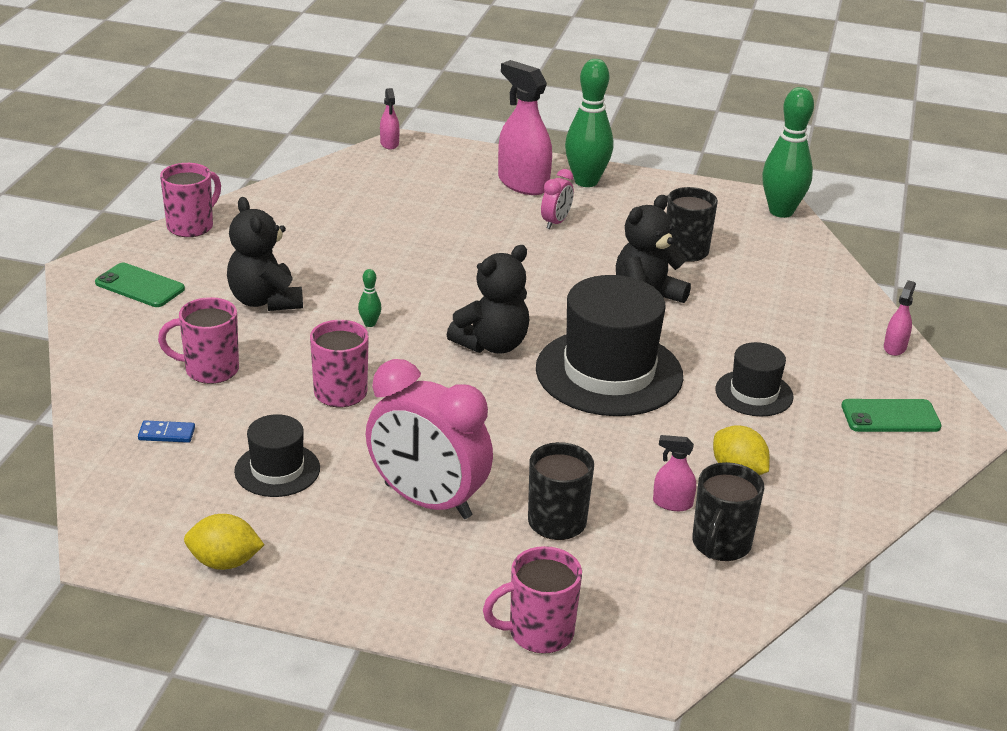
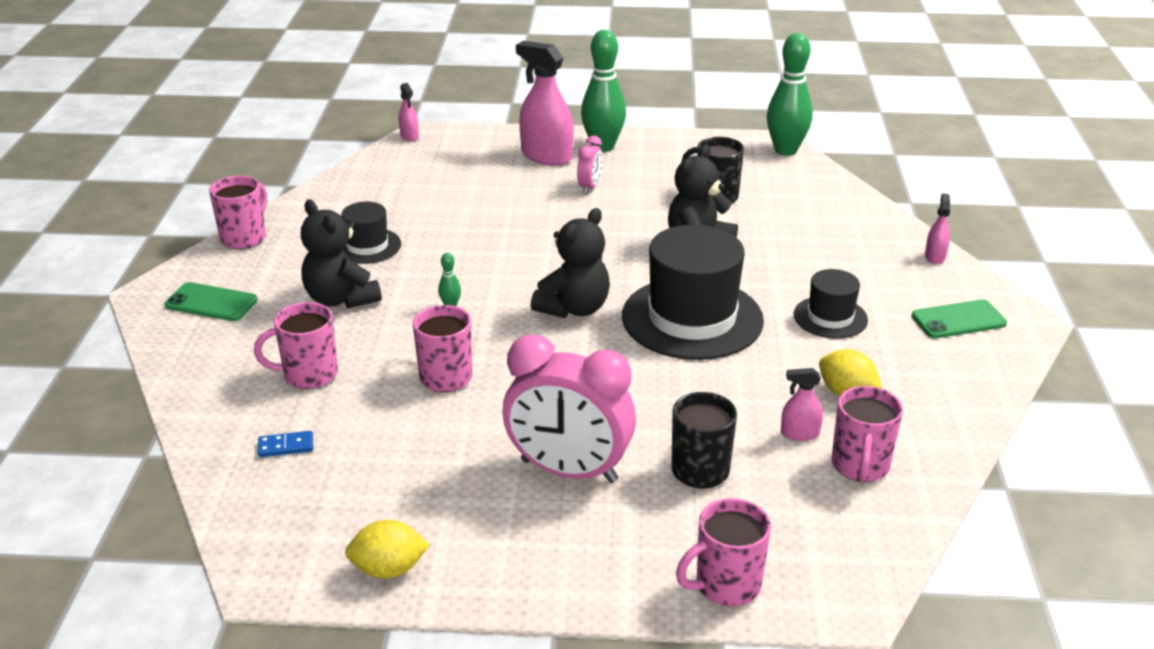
camera: 10 degrees left, 0 degrees up
(277, 470) = (410, 464): black hat -> black hat (367, 246)
(720, 545) = (860, 466): black mug -> pink mug

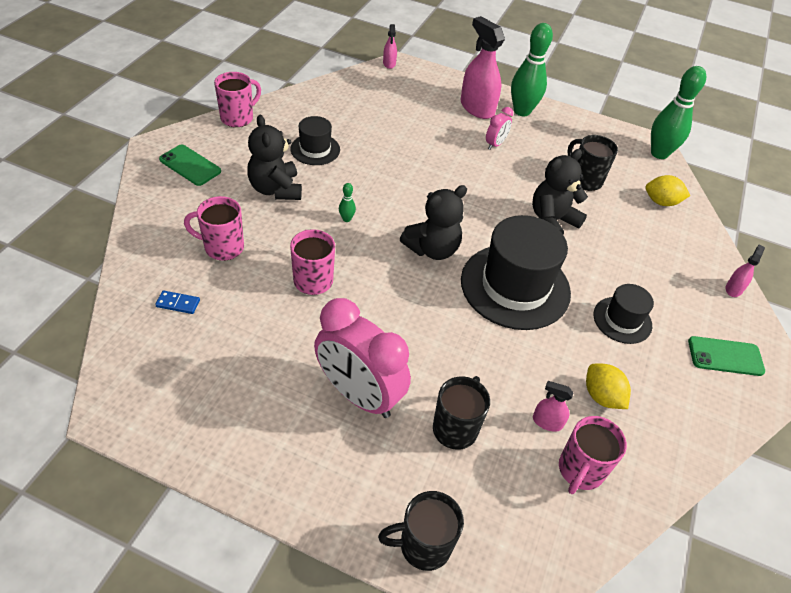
camera: 15 degrees right, 15 degrees up
(389, 569) = (193, 436): yellow lemon -> yellow lemon (661, 202)
(725, 585) = (423, 545): pink mug -> black mug

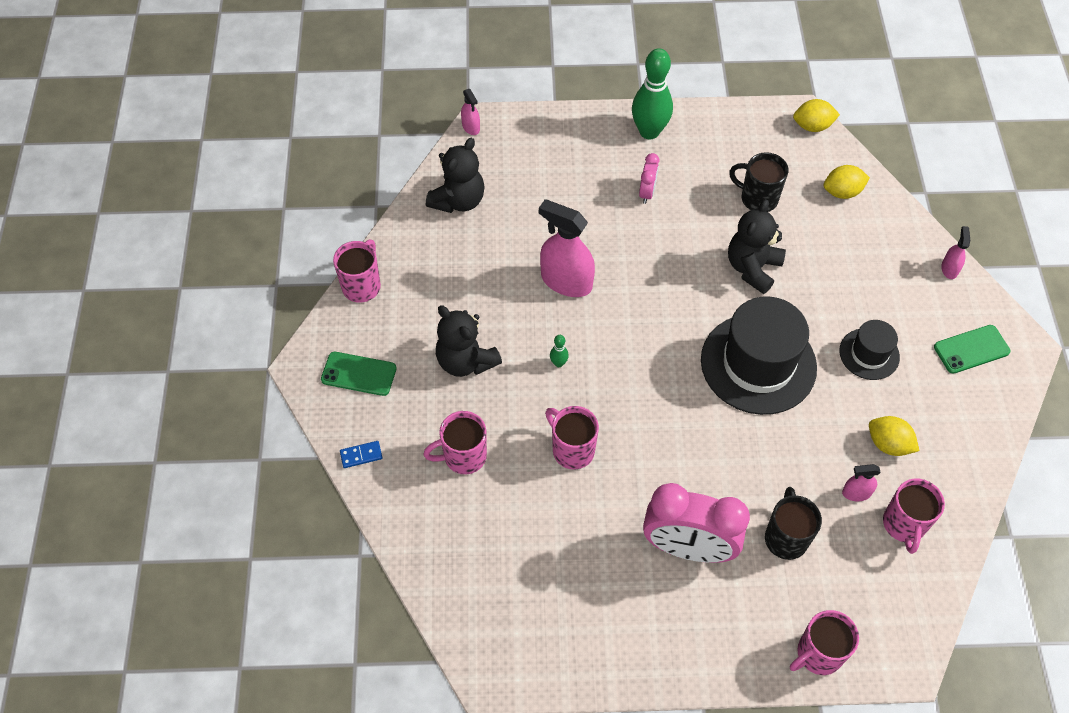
camera: 20 degrees left, 10 degrees up
(178, 303) = (467, 539): blue domino -> blue domino (361, 455)
(315, 149) = (471, 289): black hat -> none
(423, 545) = (818, 654): black mug -> pink mug
(432, 249) = (660, 358): black teddy bear -> black teddy bear (458, 200)
(477, 108) = (601, 149): pink spray bottle -> pink spray bottle (566, 281)
(659, 153) = (812, 126): green bowling pin -> yellow lemon

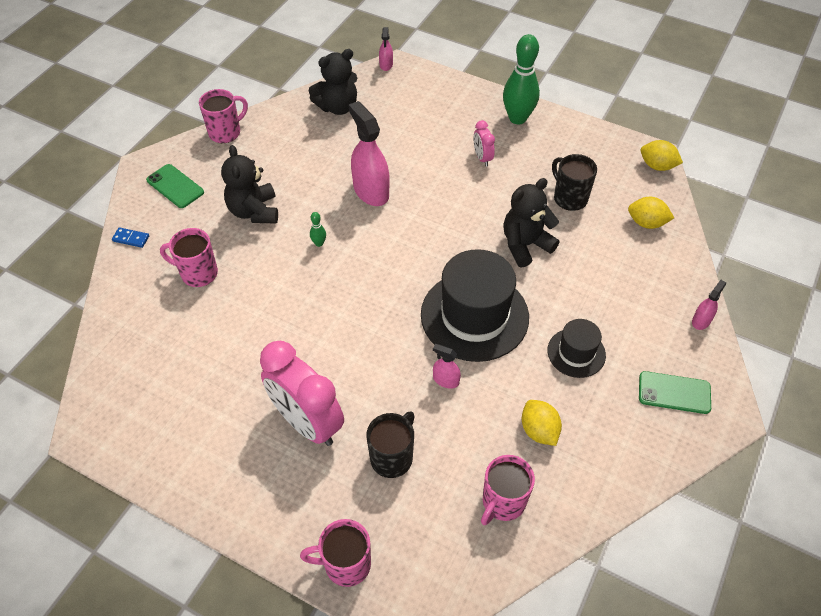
camera: 30 degrees right, 5 degrees down
(572, 450) = (278, 307): pink mug -> none
(647, 192) = (482, 158): pink clock -> pink clock turned 120 degrees clockwise
(856, 493) = (480, 454): pink spray bottle -> pink spray bottle (446, 380)

